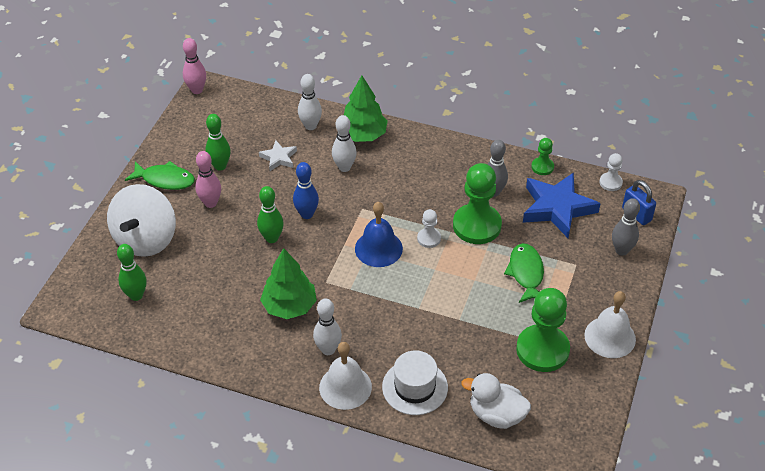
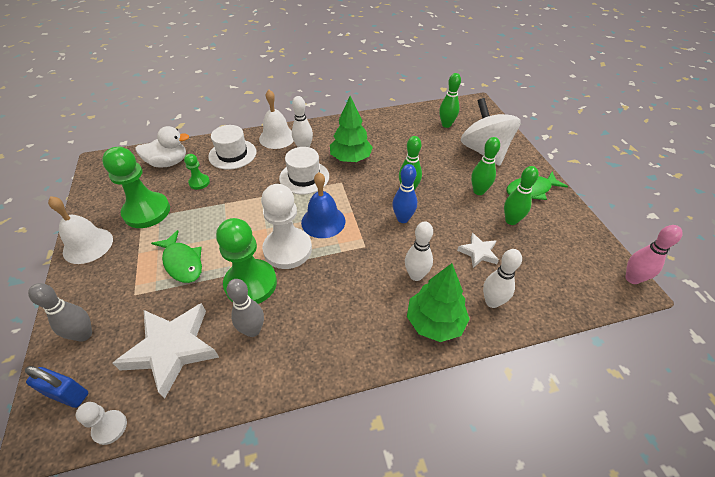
camera: 145 degrees right, 0 degrees up
(210, 203) = (478, 191): pink bowling pin -> green bowling pin
(358, 308) = (304, 177): none -> white hat
(429, 238) = (287, 249): white pawn -> white pawn, size x2.07
(542, 167) = (210, 400): green pawn -> green pawn (199, 182)
(557, 208) = (172, 349): blue star -> white star

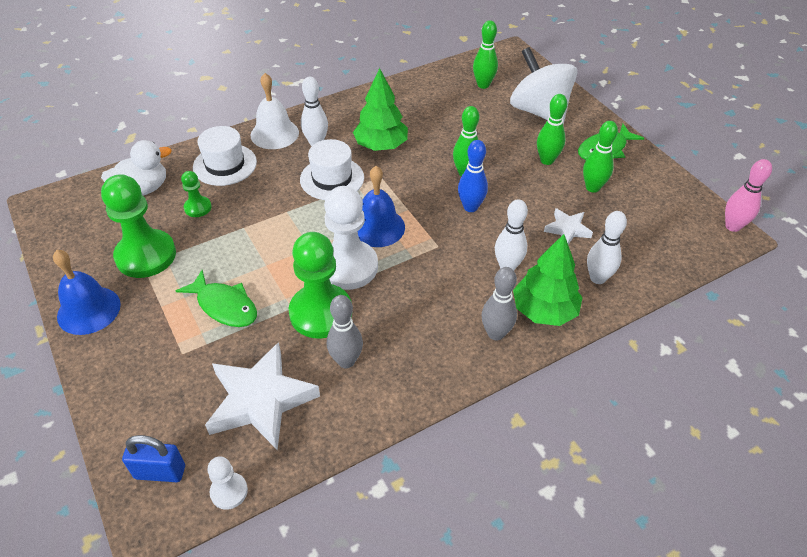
camera: 15 degrees left, 0 degrees up
(84, 334) = (143, 408): grey bowling pin -> grey bowling pin (495, 333)
(88, 245) = (89, 310): white bell -> blue bell

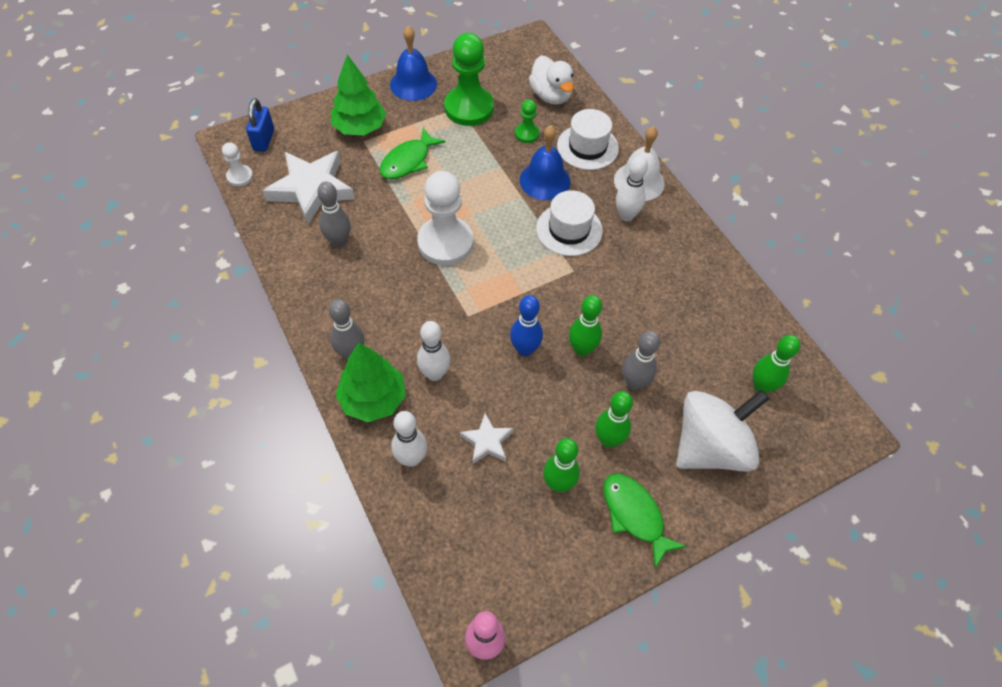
camera: 90 degrees right, 10 degrees up
(321, 313) = (393, 224): green pawn -> none
(377, 227) = (497, 266): blue bell -> blue bell (545, 180)
(381, 146) = (625, 272): green tree -> green tree (360, 128)
(492, 145) = (634, 383): none -> grey bowling pin

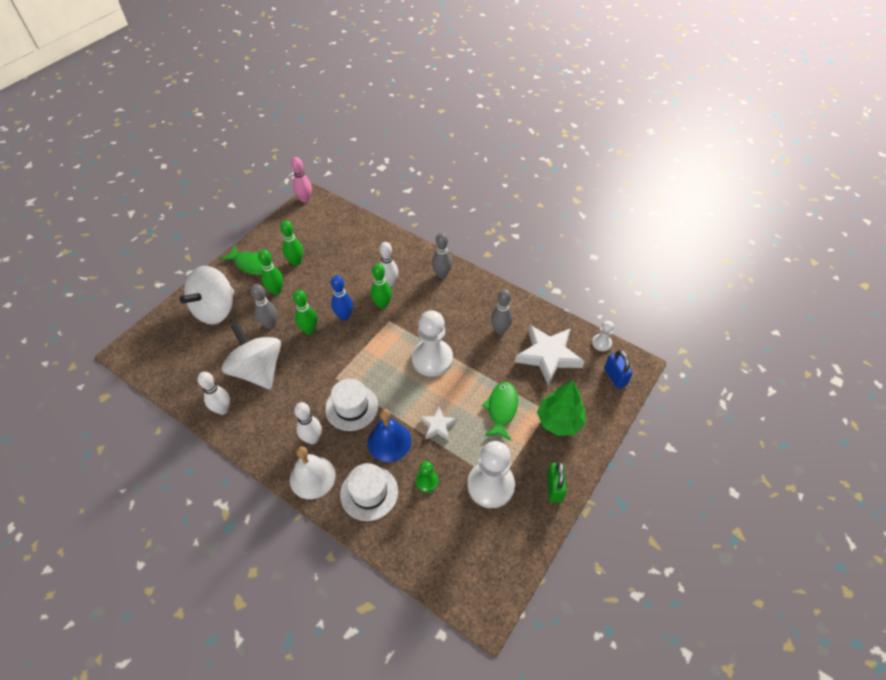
camera: 155 degrees right, 5 degrees down
(373, 399) = (414, 260): green tree -> none
(411, 458) = (377, 244): white bowling pin -> white bowling pin (223, 409)
(413, 84) = (554, 488): blue bell -> green padlock
(469, 108) = (490, 485): green pawn -> white pawn
(487, 442) = (342, 265): white star -> white star (438, 425)
(551, 95) = (428, 538): white duck -> none
(667, 321) = (258, 370): none -> white spinning top
(761, 386) = (187, 355): green bowling pin -> green bowling pin (382, 304)

